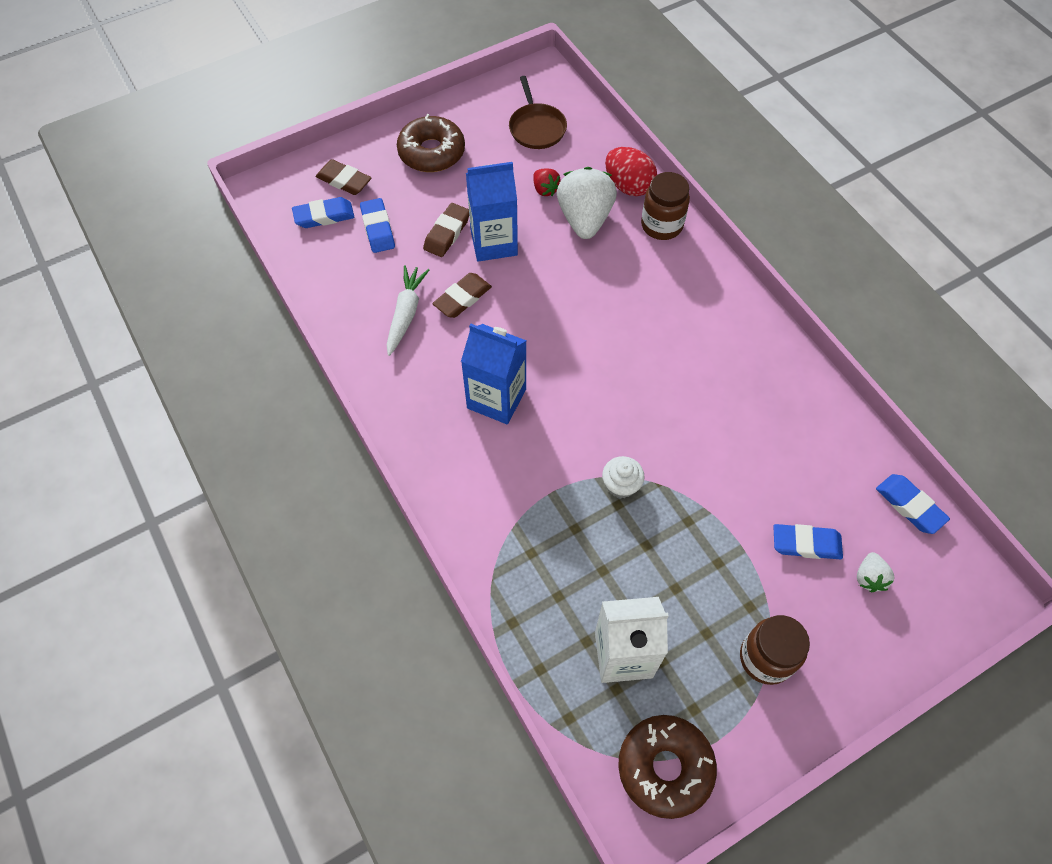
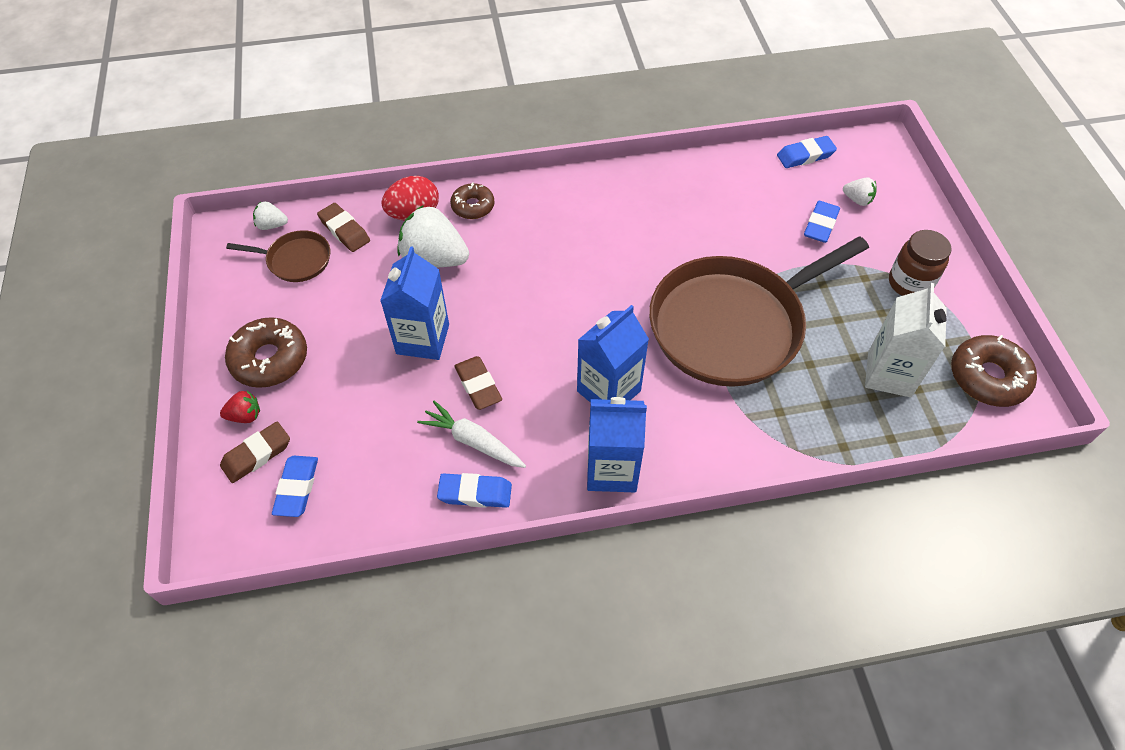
camera: 70 degrees left, 5 degrees down
(378, 228) = (346, 438): blue eraser -> blue eraser (475, 493)
(414, 425) = (612, 469): none -> blue carton
(447, 233) = (388, 375): brown eraser -> brown eraser (344, 230)
(545, 189) = (380, 277): red strawberry -> red strawberry (245, 416)
(565, 97) = (272, 225): none -> white strawberry
(621, 485) = (732, 324): white cupcake -> brown pan
(661, 225) = (473, 206): brown jar -> brown donut

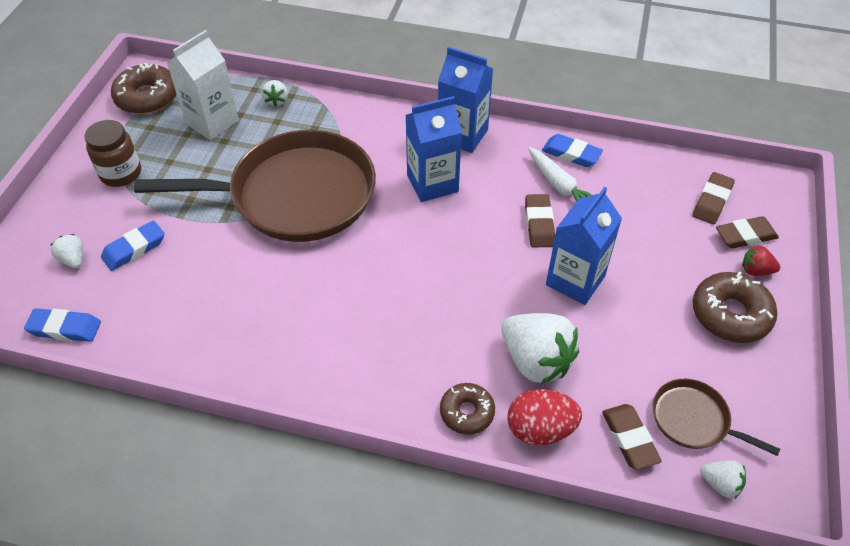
camera: 155 degrees left, 5 degrees down
(297, 488) = (712, 201): blue eraser -> brown eraser
(851, 432) = (276, 100): none -> white strawberry

